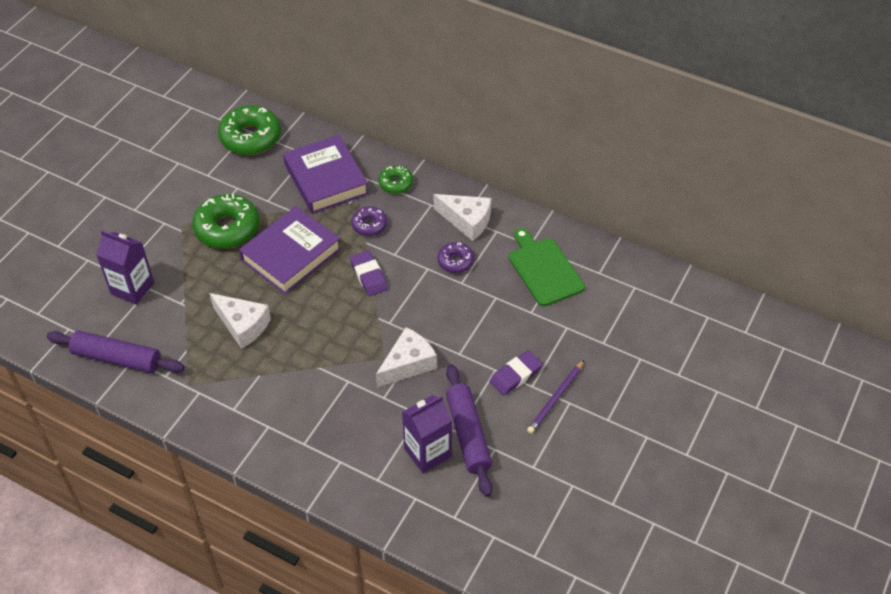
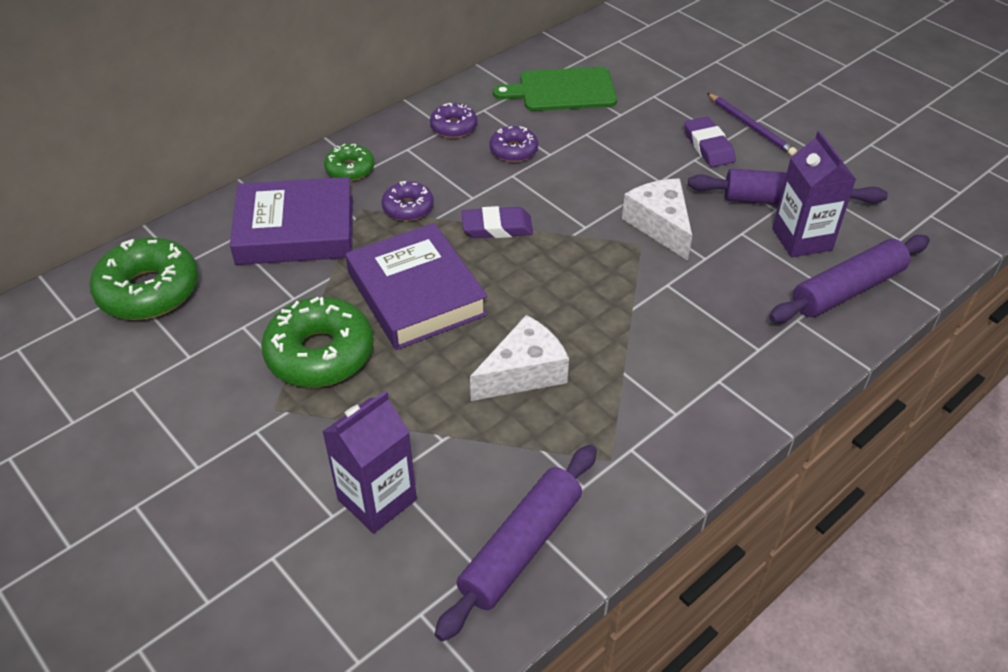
camera: 70 degrees left, 5 degrees down
(382, 488) = (847, 289): none -> purple rolling pin
(467, 221) = (453, 127): white cheese -> purple donut

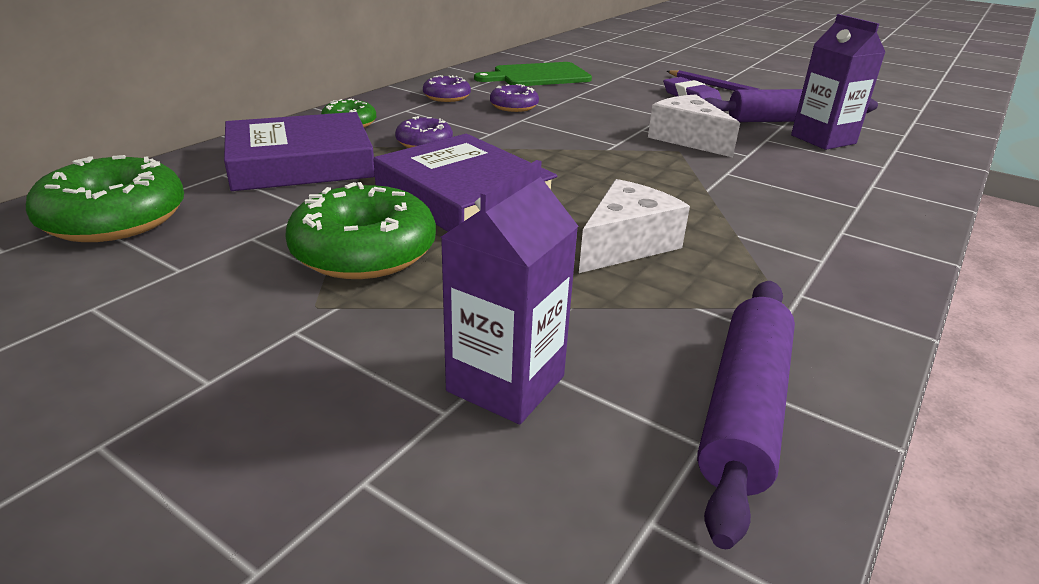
camera: 15 degrees left, 15 degrees down
(497, 227) = (526, 149): purple eraser -> none
(847, 289) = (896, 164): purple rolling pin -> none

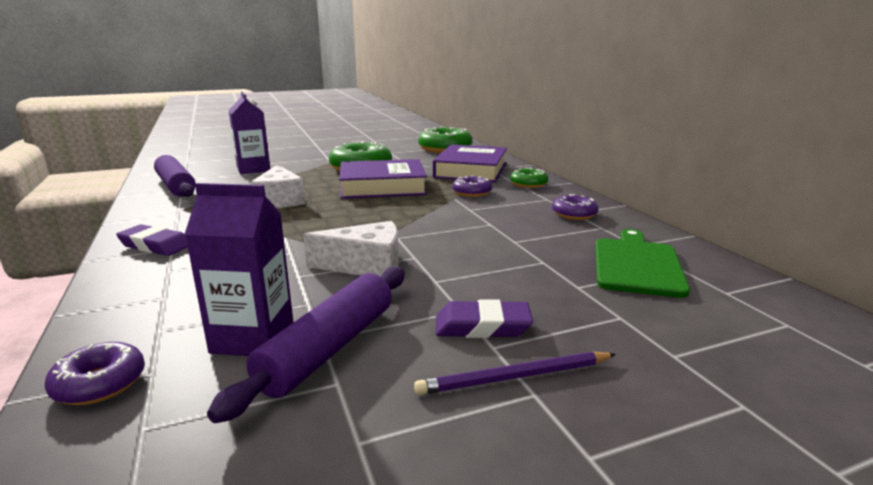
camera: 125 degrees right, 10 degrees down
(514, 106) = (527, 229): purple donut -> purple donut (100, 384)
(860, 244) = (155, 245): none -> purple eraser

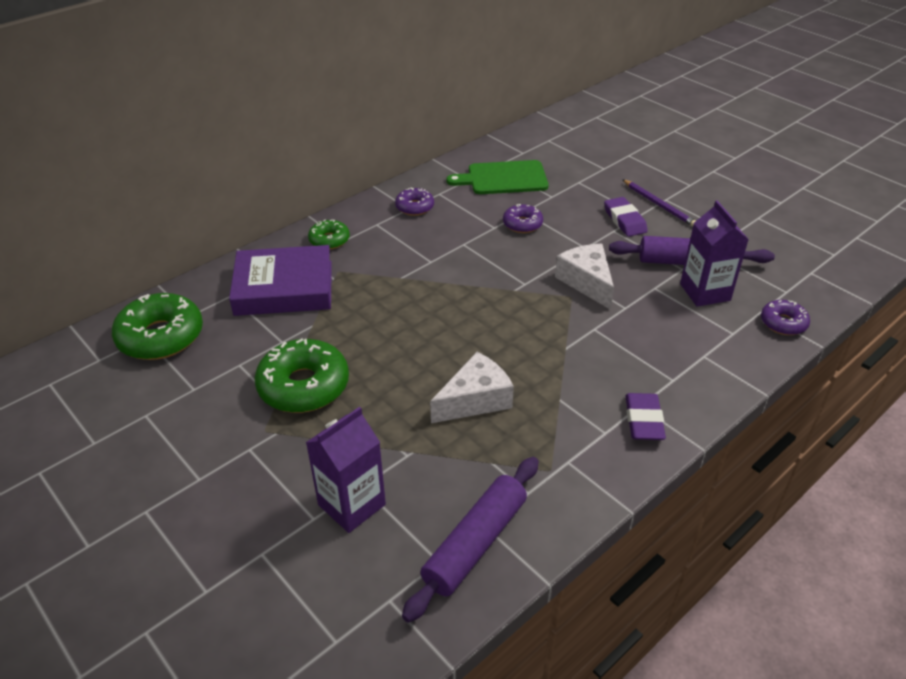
camera: 110 degrees left, 20 degrees up
(382, 187) = (384, 337): purple book -> none
(472, 192) = (377, 270): purple donut -> purple donut (522, 224)

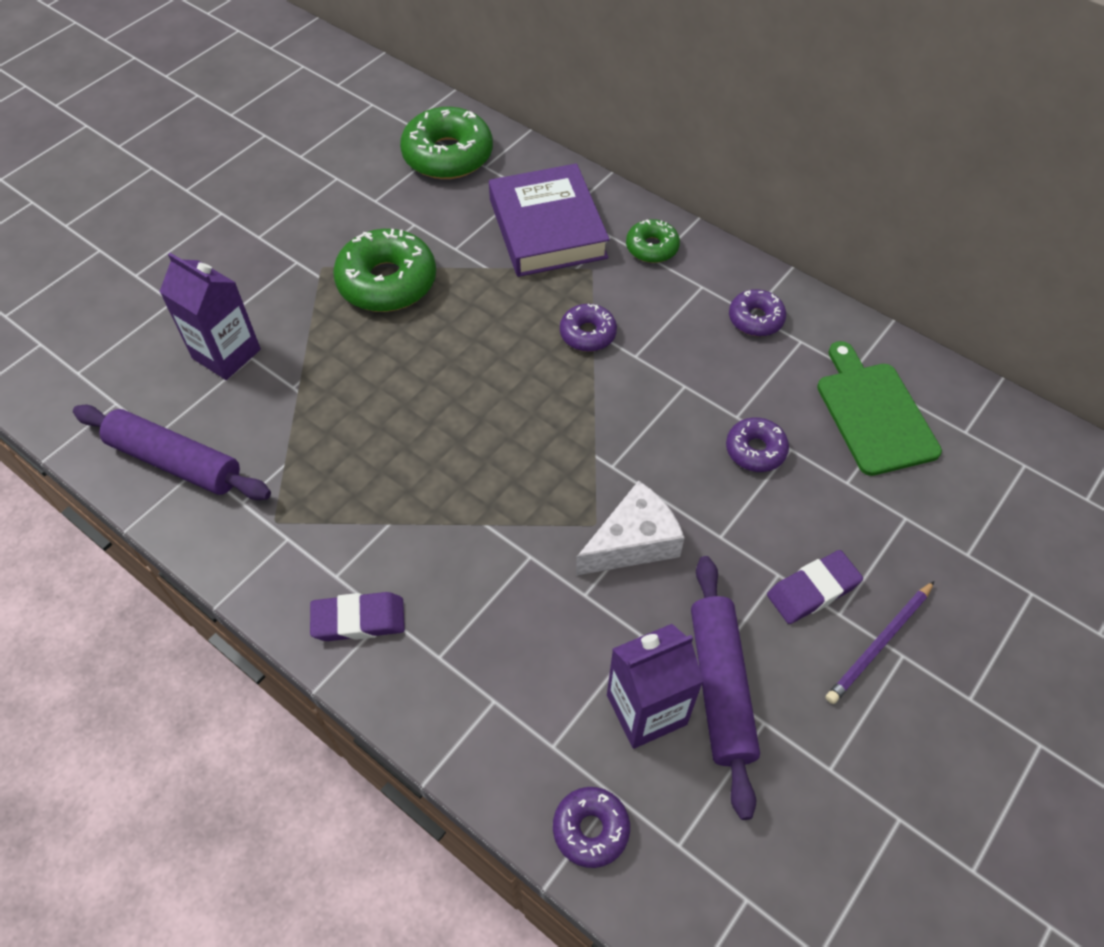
camera: 80 degrees right, 15 degrees up
(403, 280) = (588, 334): none -> purple donut
(475, 400) = (379, 437): white cheese -> none

